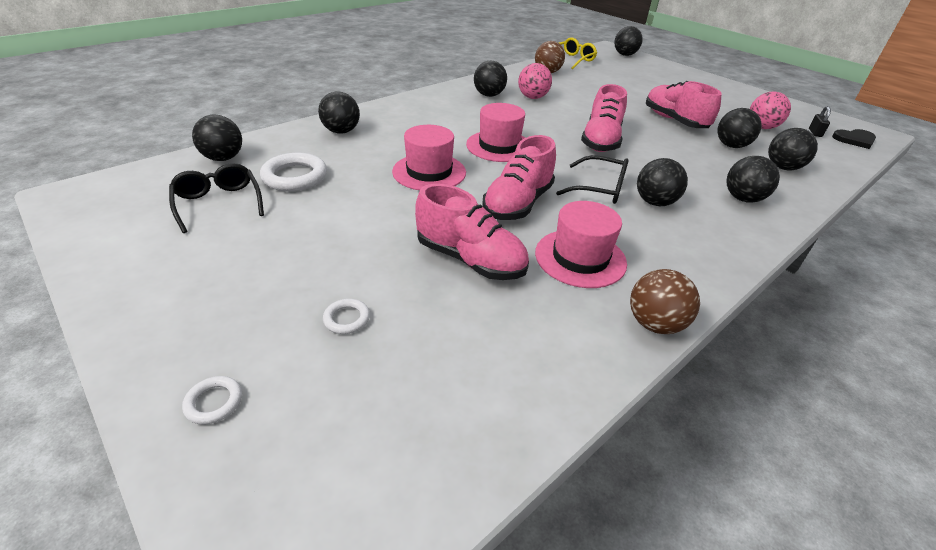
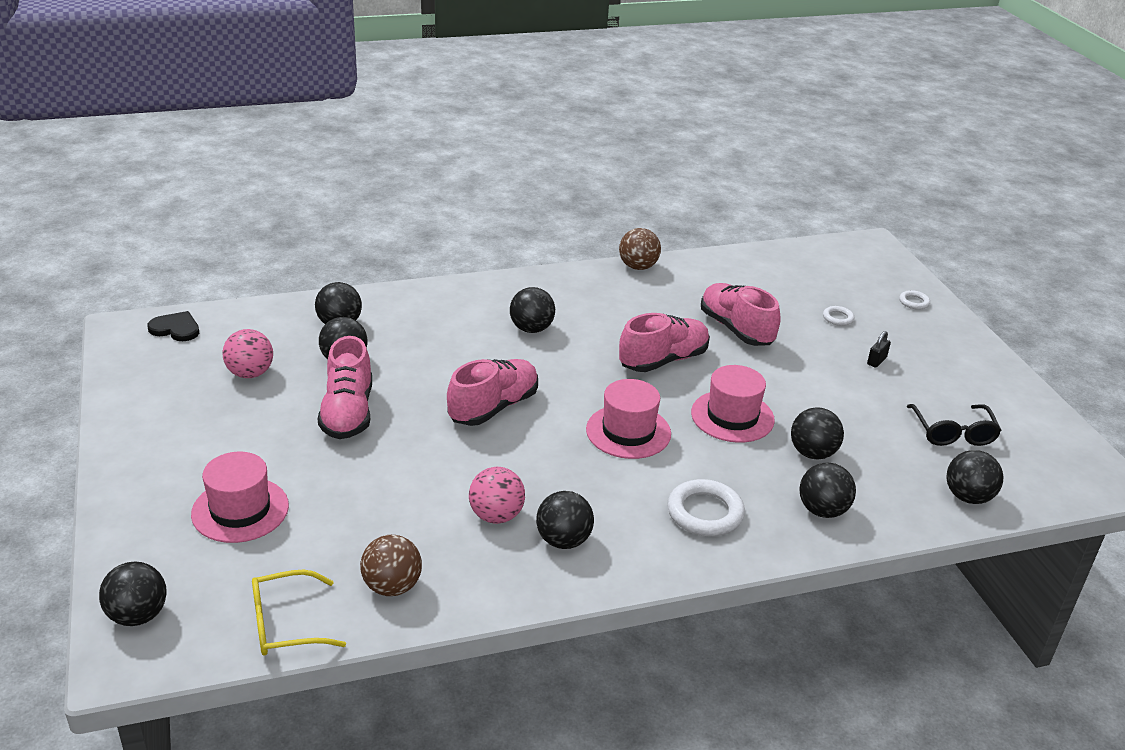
camera: 155 degrees left, 5 degrees down
(295, 177) = (880, 447): white ring -> white ring (705, 513)
(580, 258) = (649, 309): pink hat -> pink hat (240, 510)
(600, 188) = (567, 353): black glasses -> none
(743, 198) = (442, 310): black ball -> black ball (812, 453)
(815, 133) = (200, 349): black padlock -> black padlock (876, 361)

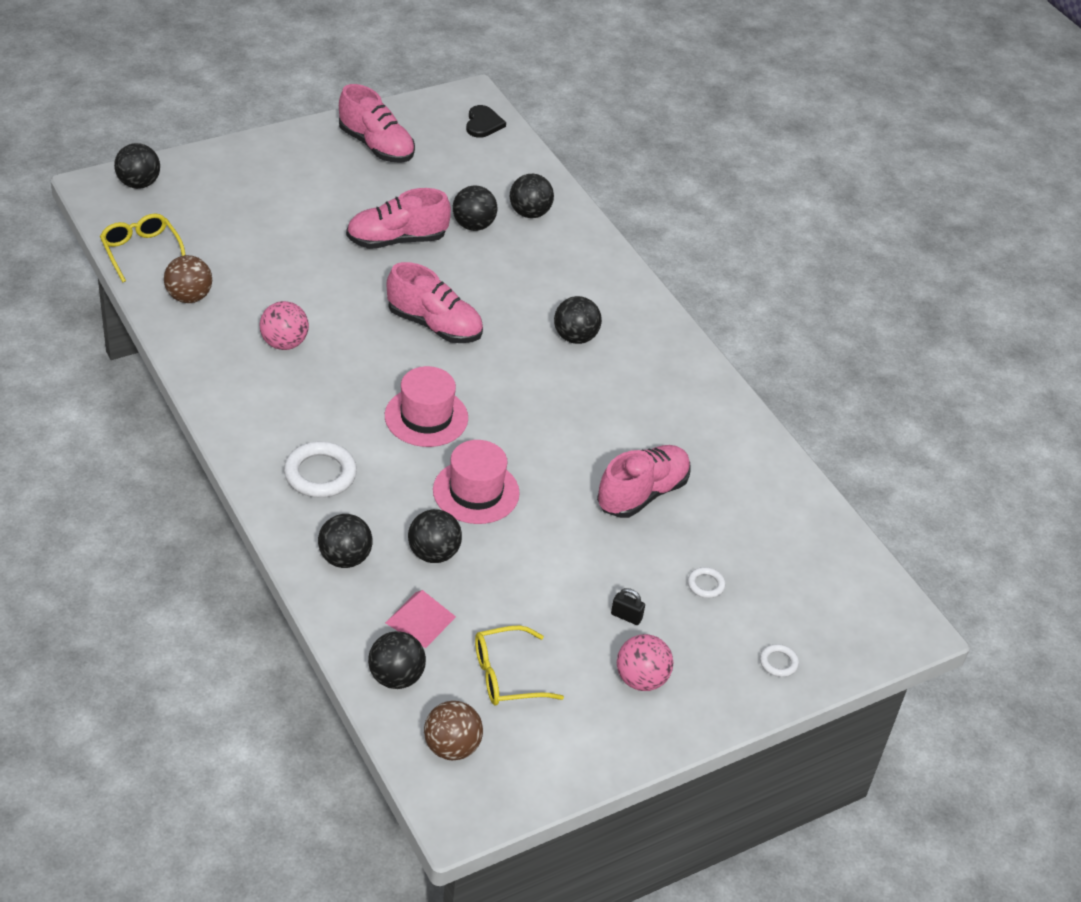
camera: 75 degrees right, 10 degrees up
(240, 510) = (257, 206): pink hat -> none
(250, 373) = (434, 176): pink ball -> pink ball (641, 679)
(563, 540) = (262, 386): black ball -> none
(638, 267) = (738, 408): brown ball -> brown ball (452, 747)
(663, 360) = (557, 437): pink shoe -> pink shoe (376, 146)
(896, 472) = (420, 619): none -> pink pyramid
(953, 433) = (506, 675): black glasses -> yellow glasses

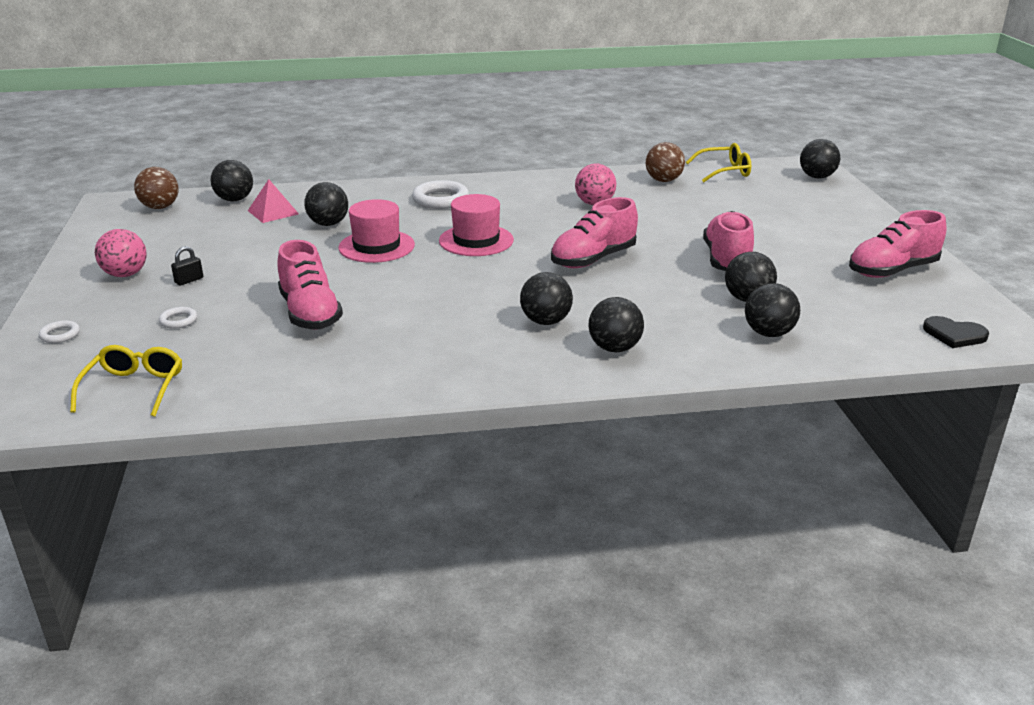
camera: 115 degrees right, 15 degrees down
(345, 558) = (352, 198): black ball -> black ball (614, 348)
(506, 675) = (192, 230): yellow glasses -> yellow glasses (134, 388)

